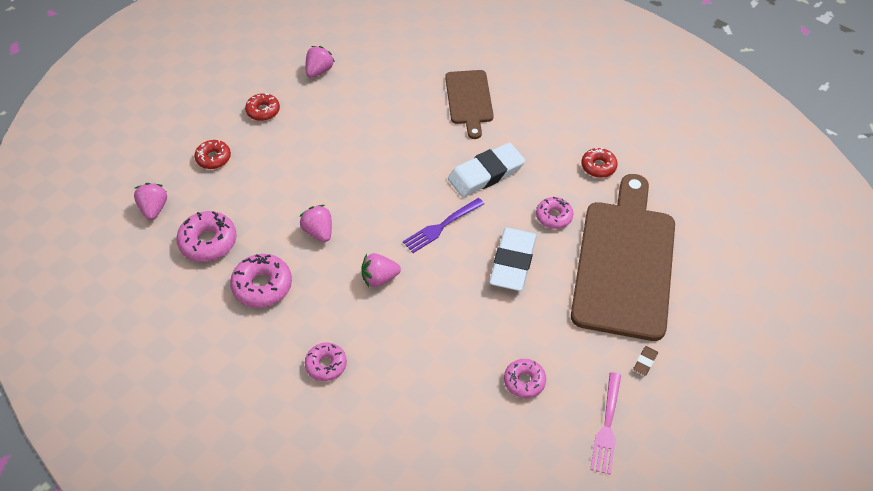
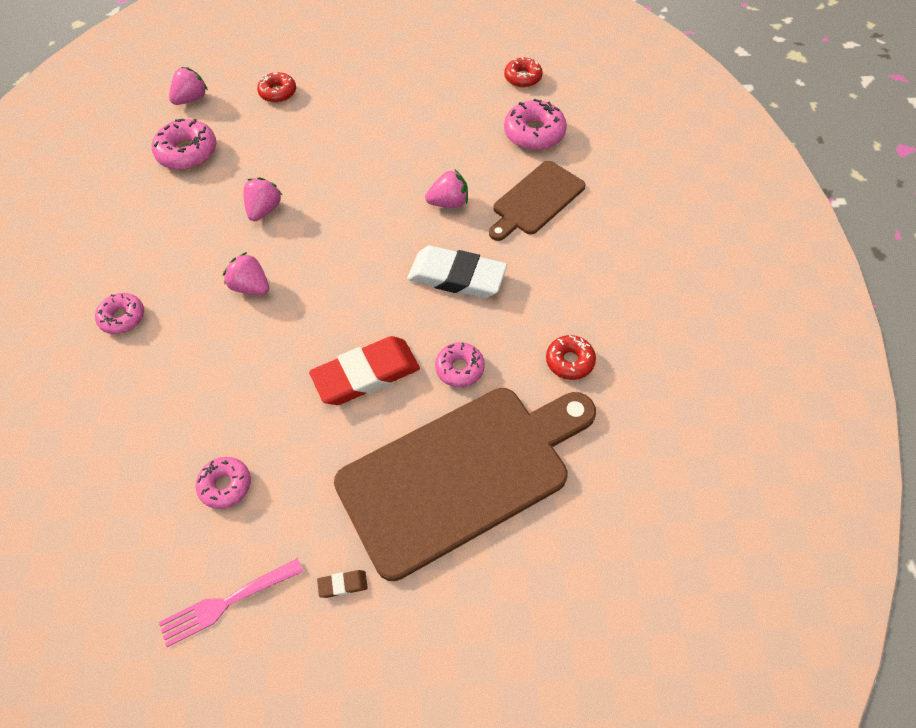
camera: 50 degrees right, 5 degrees up
(262, 286) = (172, 216): pink donut -> pink donut (534, 133)
(263, 111) = (361, 83): red donut -> red donut (523, 78)
(319, 71) = (447, 82): pink strawberry -> pink strawberry (449, 203)
(441, 226) = (356, 289): purple fork -> none
(512, 262) = (366, 374): white eraser -> red eraser

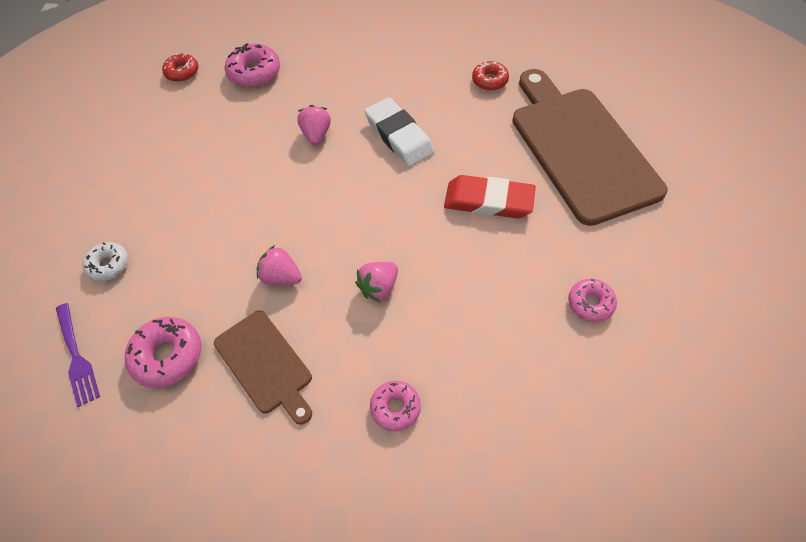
camera: 80 degrees left, 0 degrees up
(191, 99) = (76, 356): pink strawberry -> purple fork
(227, 602) = (691, 299): pink fork -> none
(278, 92) = (108, 265): red donut -> white donut
(343, 584) = (670, 223): brown eraser -> none
(366, 374) = (488, 201): red eraser -> red eraser turned 60 degrees counterclockwise
(457, 277) = (399, 136): white eraser -> white eraser turned 60 degrees counterclockwise
(460, 368) = (489, 142): pink donut -> none
(536, 200) = (331, 80): brown cutting board -> brown cutting board (265, 364)

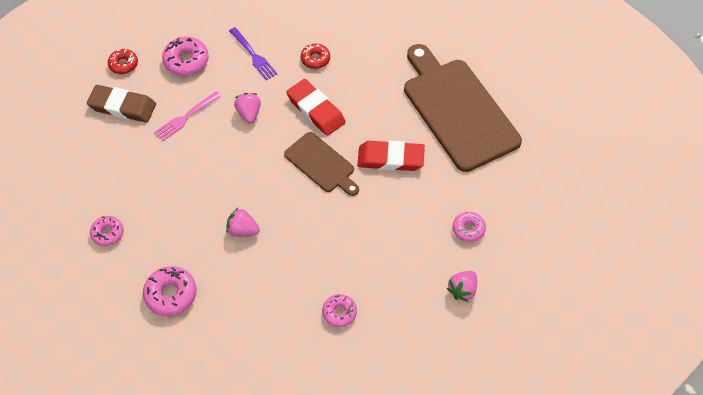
camera: 10 degrees left, 0 degrees up
(76, 356) = (103, 301): purple fork -> purple fork (253, 55)
(108, 265) = (107, 233): white donut -> pink donut
(169, 117) = (122, 106): none -> brown eraser
(240, 133) = (186, 117): none -> pink fork
(265, 364) = (243, 293): brown cutting board -> brown cutting board (321, 164)
(379, 287) = (316, 231): pink strawberry -> pink strawberry (462, 290)
(399, 136) = (316, 110): white eraser -> red eraser
(490, 80) = (383, 55): red donut -> red donut (315, 59)

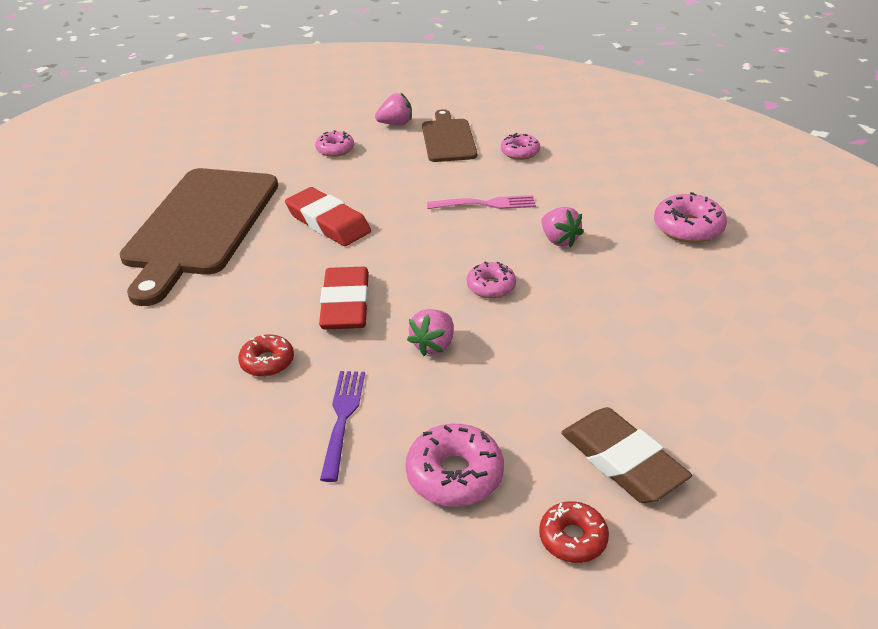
camera: 140 degrees left, 20 degrees down
(107, 233) = (740, 311): pink donut -> pink donut (491, 286)
(186, 117) = (528, 388): pink fork -> pink fork (485, 204)
(321, 164) = (406, 252): brown cutting board -> brown cutting board (448, 139)

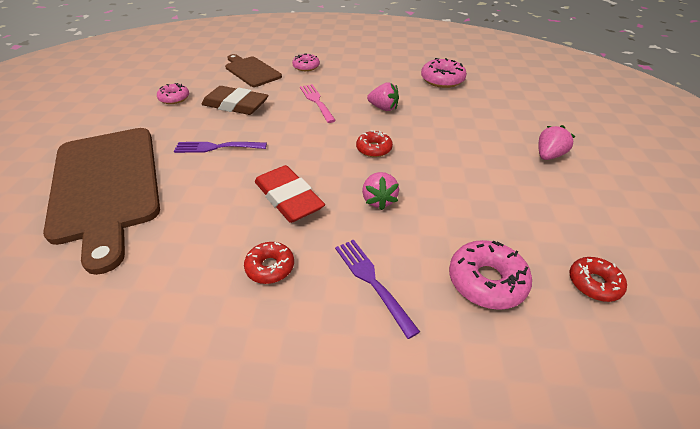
camera: 35 degrees left, 5 degrees up
(328, 222) = (217, 147): red eraser -> purple fork
(396, 124) = (205, 71): pink strawberry -> pink strawberry (548, 155)
(485, 204) = (317, 102): pink fork -> pink fork turned 75 degrees counterclockwise
(491, 286) = (374, 149): pink donut -> red donut
(622, 461) = (560, 220): brown eraser -> brown eraser (235, 105)

